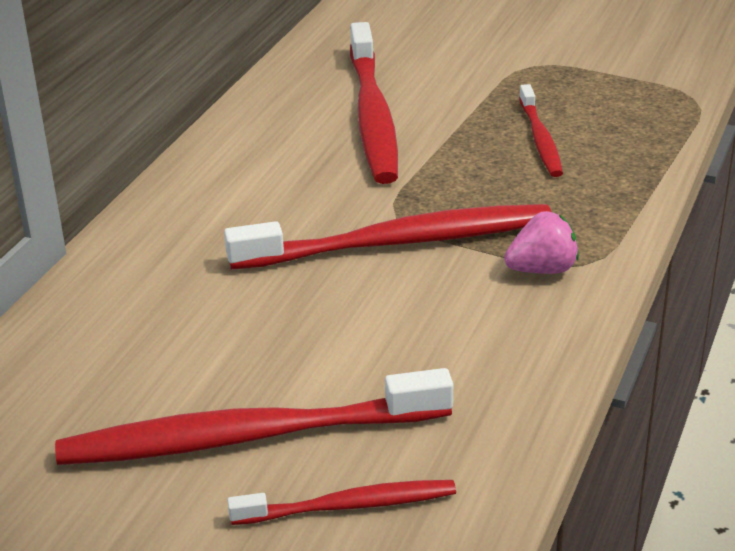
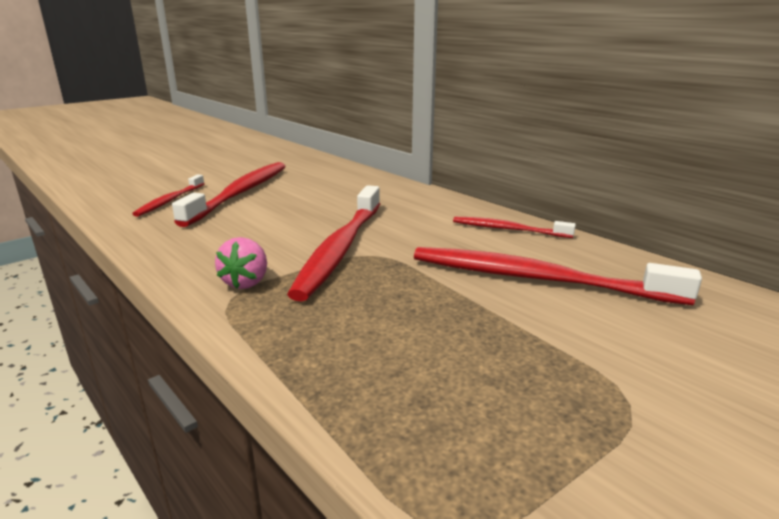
camera: 115 degrees right, 10 degrees down
(540, 139) = (433, 344): red toothbrush -> red toothbrush (508, 229)

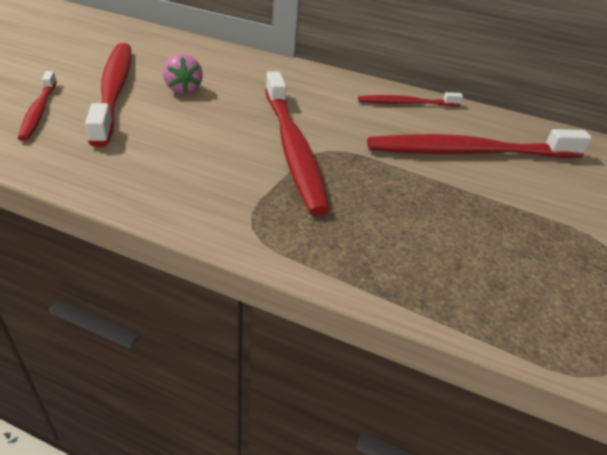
camera: 30 degrees left, 15 degrees up
(246, 282) = (247, 205): pink strawberry -> pink strawberry (183, 89)

